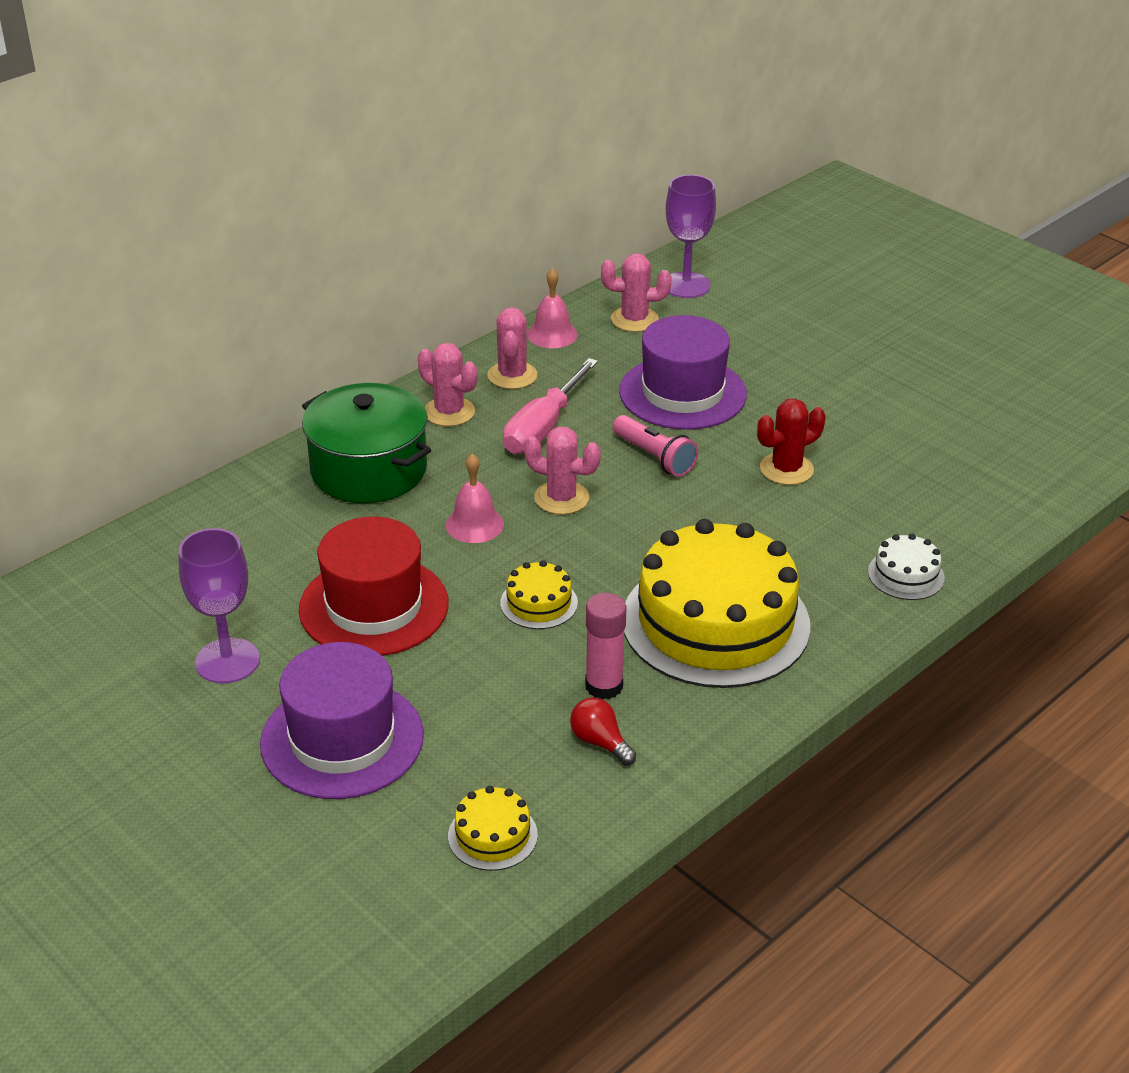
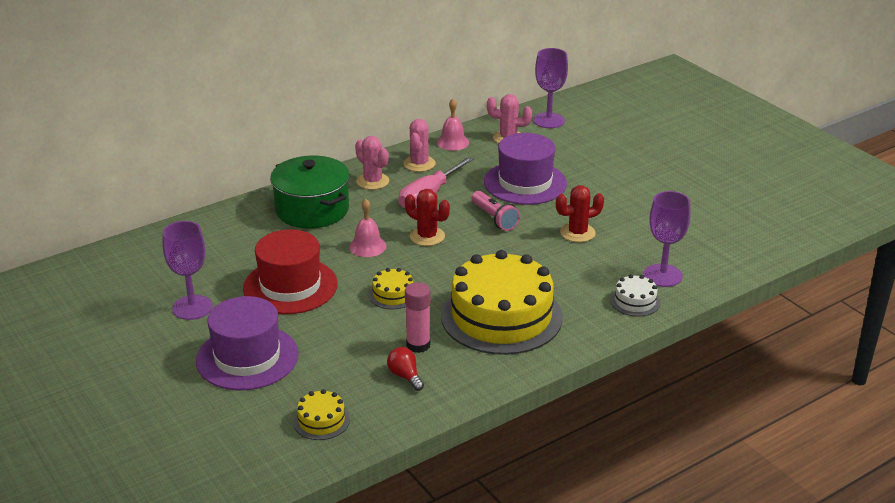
camera: 10 degrees right, 5 degrees down
(561, 498) = (427, 236): pink cactus -> red cactus
(933, 527) = (663, 275): none -> purple goblet

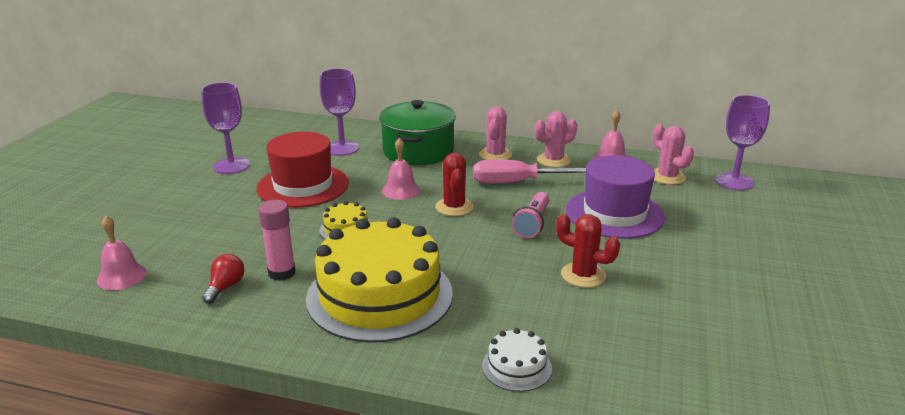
camera: 50 degrees right, 5 degrees down
(247, 357) = (186, 210): purple hat -> none
(321, 420) = (121, 276): yellow cake -> pink bell
(663, 275) = (594, 364): purple goblet -> purple goblet (342, 148)

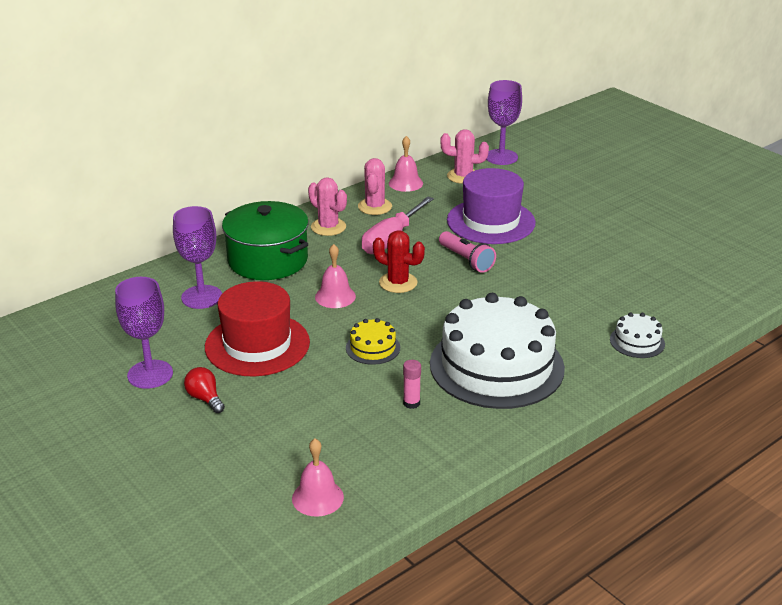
camera: 55 degrees left, 5 degrees up
(225, 287) = (404, 440): red light bulb -> red light bulb (205, 398)
(282, 273) = (411, 403): pink glue stick -> pink glue stick, size x0.63
(380, 295) = (496, 366): yellow cake -> white cake
(583, 275) = (558, 271): red cactus -> none

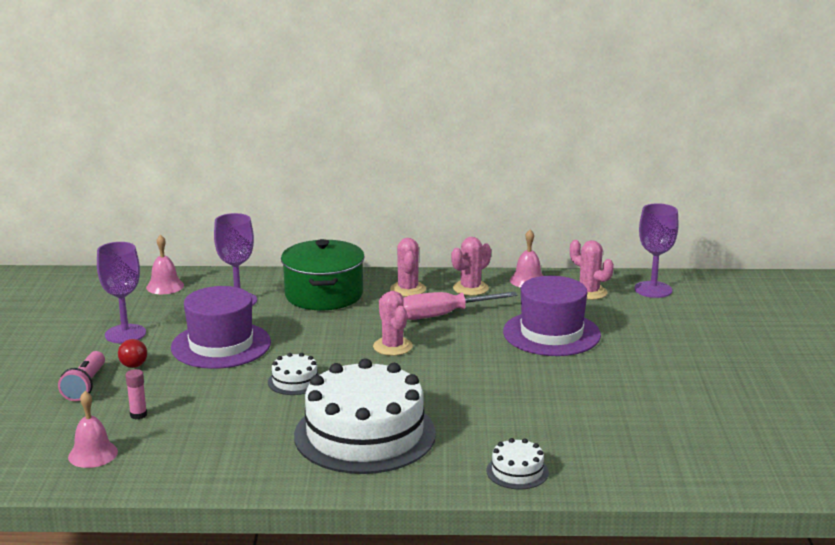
camera: 40 degrees right, 10 degrees down
(205, 398) = (131, 363): red light bulb -> red light bulb turned 150 degrees clockwise
(257, 344) = (221, 345): red hat -> purple hat
(335, 296) = (329, 337): pink bell -> pink bell (165, 286)
(373, 348) = (295, 381): yellow cake -> white cake
(398, 283) = (392, 347): red cactus -> pink cactus
(411, 403) = (256, 429): pink glue stick -> pink glue stick (138, 415)
(466, 260) = (477, 353): pink flashlight -> pink flashlight (85, 386)

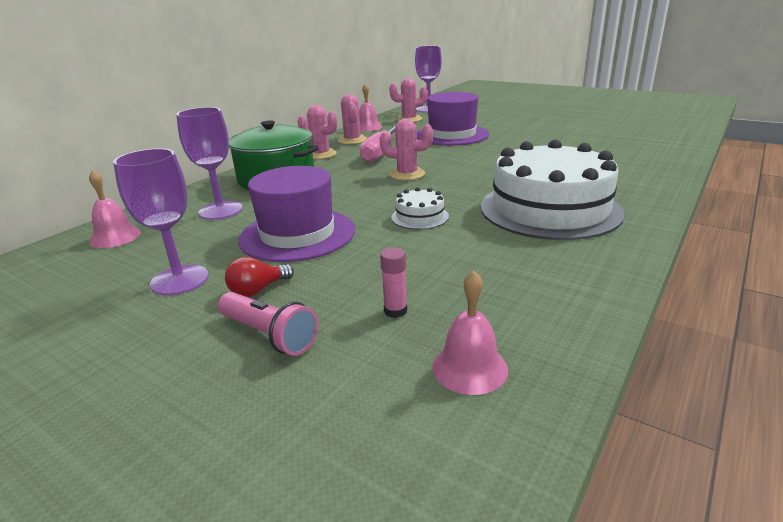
camera: 55 degrees left, 5 degrees up
(131, 363) = (258, 290): red light bulb -> red light bulb turned 135 degrees clockwise
(517, 471) = (647, 175): white cake -> none

